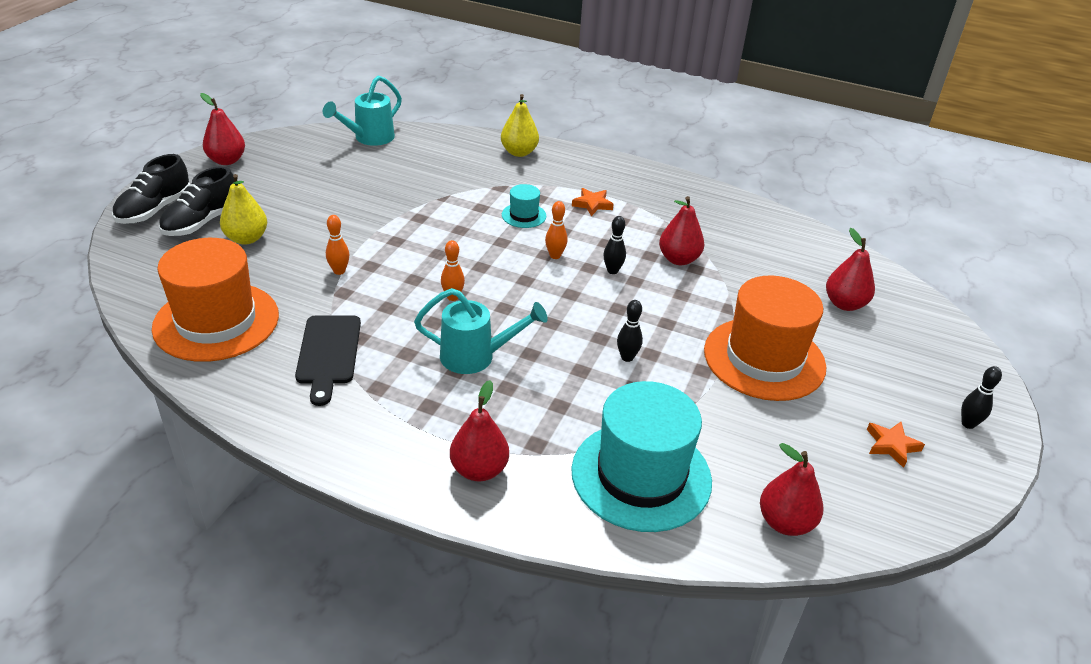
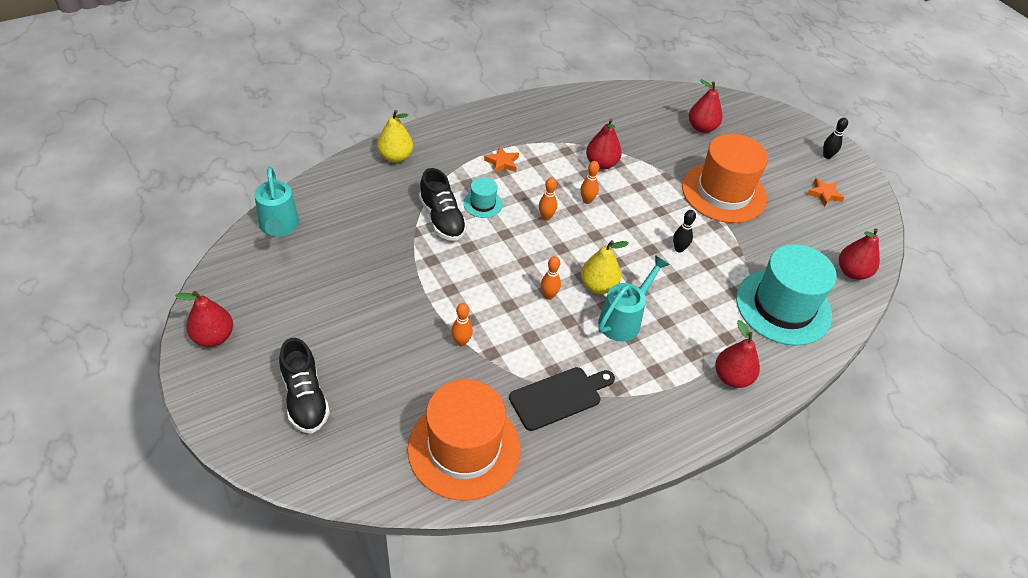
camera: 55 degrees left, 10 degrees up
(155, 210) = (249, 424): black shoe -> black shoe (442, 219)
(246, 238) = (361, 379): yellow pear -> yellow pear (598, 286)
(328, 353) = (559, 397): black cutting board -> black cutting board turned 60 degrees counterclockwise
(612, 271) = (587, 201): black bowling pin -> orange bowling pin

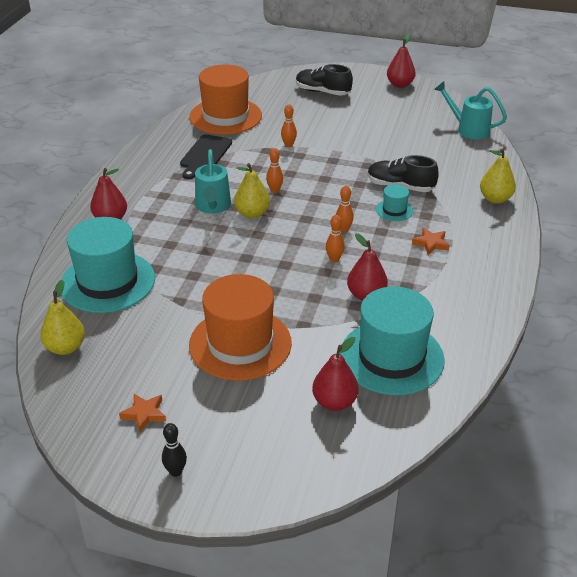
camera: 140 degrees right, 10 degrees down
(638, 124) = (391, 357): none -> turquoise hat
(679, 249) = (226, 271): black bowling pin -> none
(852, 272) = (66, 347): red pear -> yellow pear

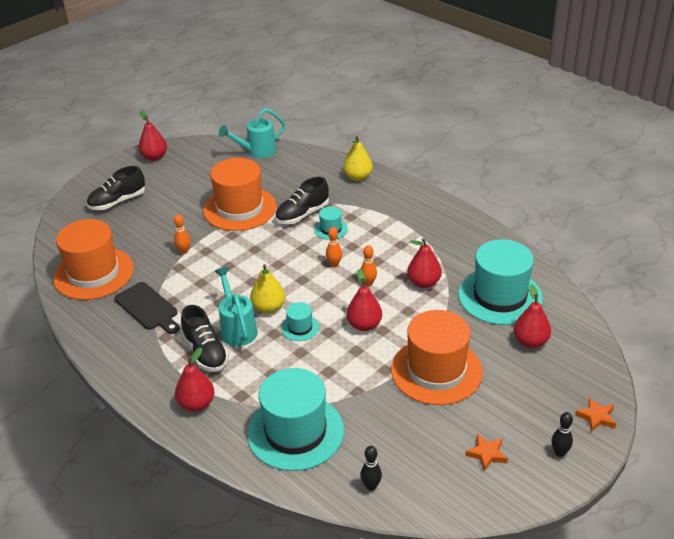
camera: 60 degrees left, 0 degrees up
(66, 347) = (371, 486): yellow pear -> black bowling pin
(173, 201) = (205, 352): none -> black shoe
(213, 207) = (237, 328): turquoise watering can -> turquoise watering can turned 135 degrees counterclockwise
(239, 240) = (300, 328): none -> turquoise hat
(271, 276) = (364, 325): none -> red pear
(274, 190) = (246, 283): orange bowling pin -> none
(373, 151) = (240, 208): none -> orange hat
(431, 243) = (386, 228): orange star -> orange star (596, 417)

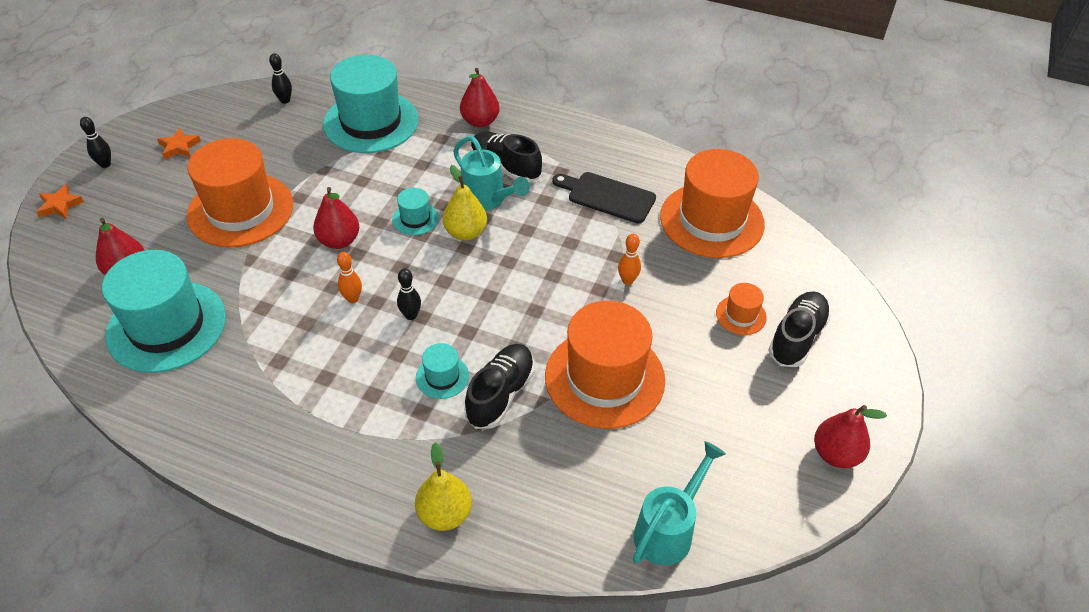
camera: 155 degrees right, 10 degrees up
(136, 218) = (741, 315): none -> orange hat
(334, 264) = (411, 315): orange bowling pin -> black bowling pin
(423, 283) = (276, 319): red pear -> none

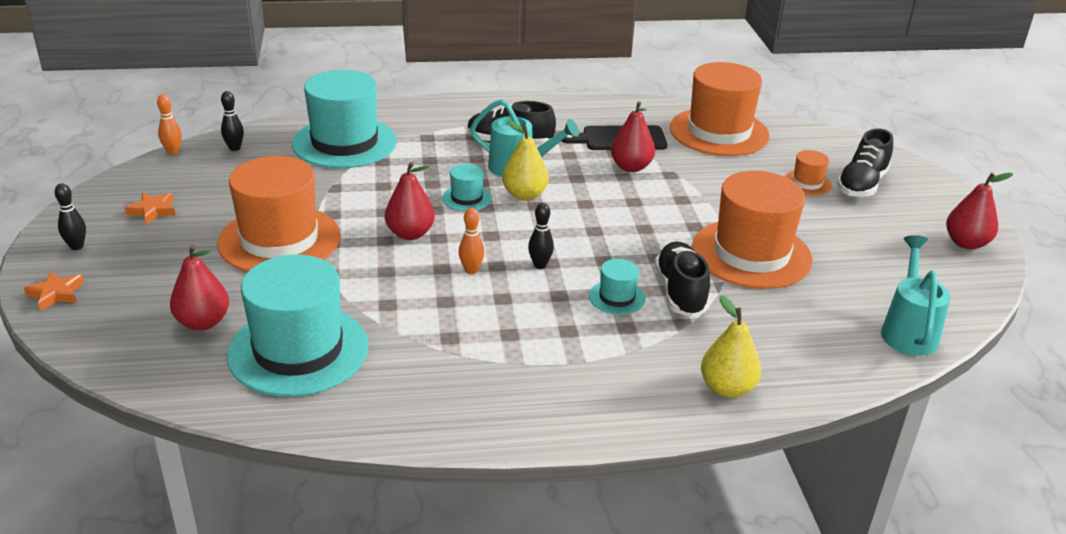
camera: 30 degrees left, 15 degrees down
(480, 121) = (451, 118): red pear -> red pear (631, 167)
(627, 280) = (697, 187): orange bowling pin -> orange bowling pin (173, 152)
(796, 338) = (861, 184): black shoe -> black shoe turned 150 degrees counterclockwise

